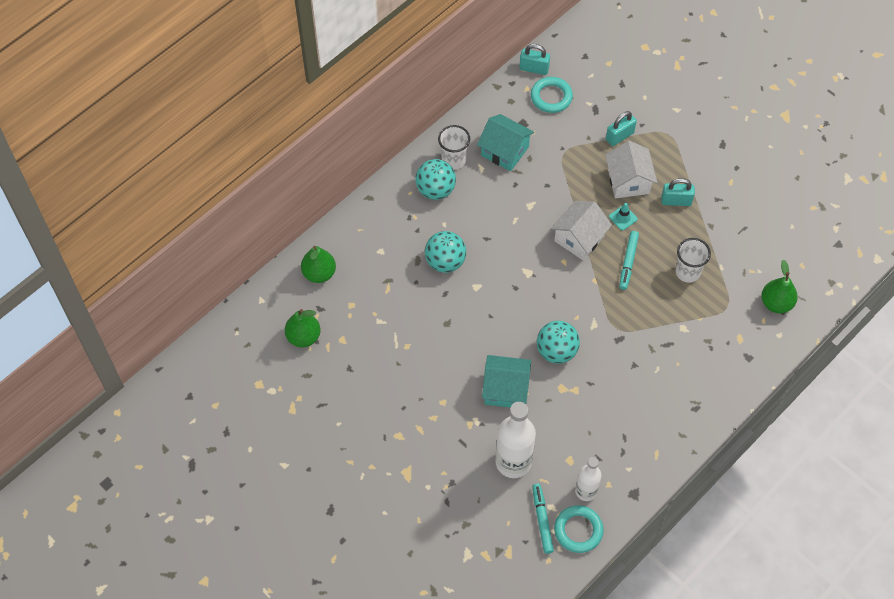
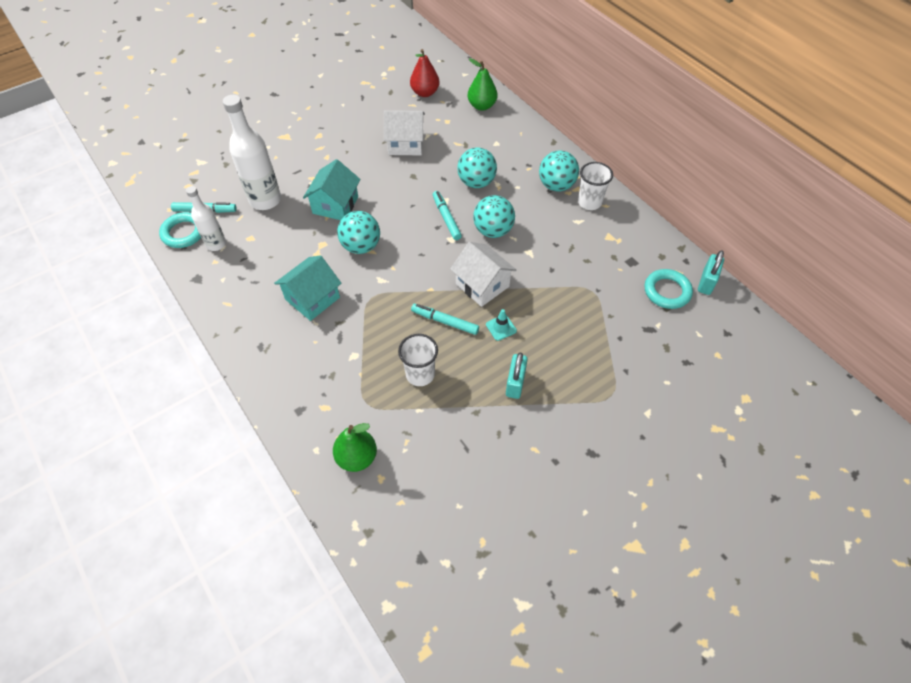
camera: 100 degrees right, 5 degrees down
(303, 337) = (425, 93): green pear -> red pear
(502, 281) = (446, 218): none -> turquoise marker
(504, 151) = (597, 242): turquoise house -> turquoise house (312, 298)
(509, 238) = (493, 230): none -> turquoise ball
(619, 136) = (610, 345): turquoise padlock -> none
(628, 181) = (548, 342): white house -> white house (406, 144)

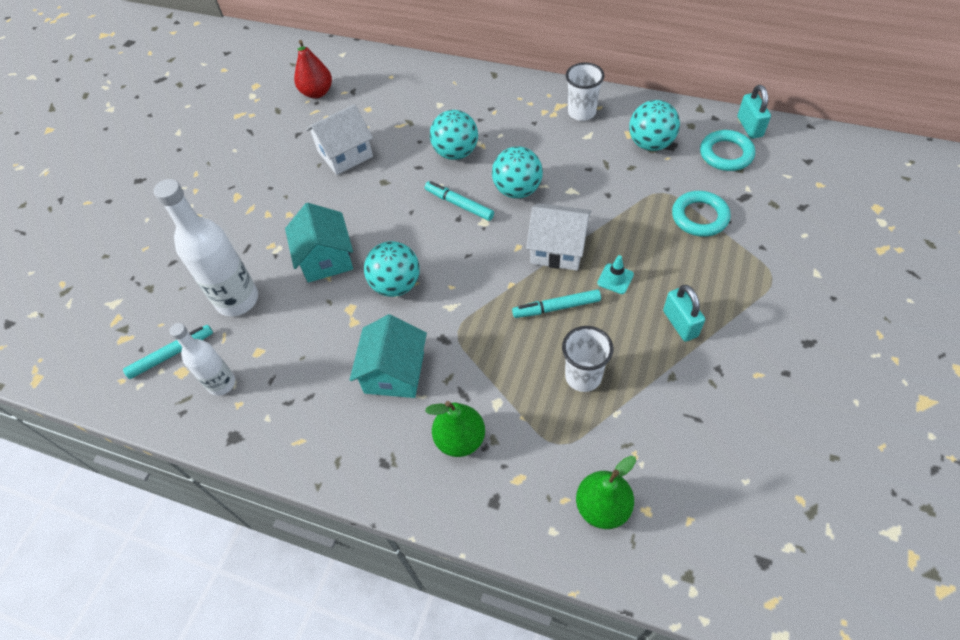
camera: 30 degrees left, 0 degrees up
(184, 233) = (167, 395): turquoise ring -> turquoise ring (699, 217)
(482, 106) = (390, 76): green pear -> green pear (460, 439)
(556, 185) = (536, 113): turquoise ball -> turquoise ball (650, 144)

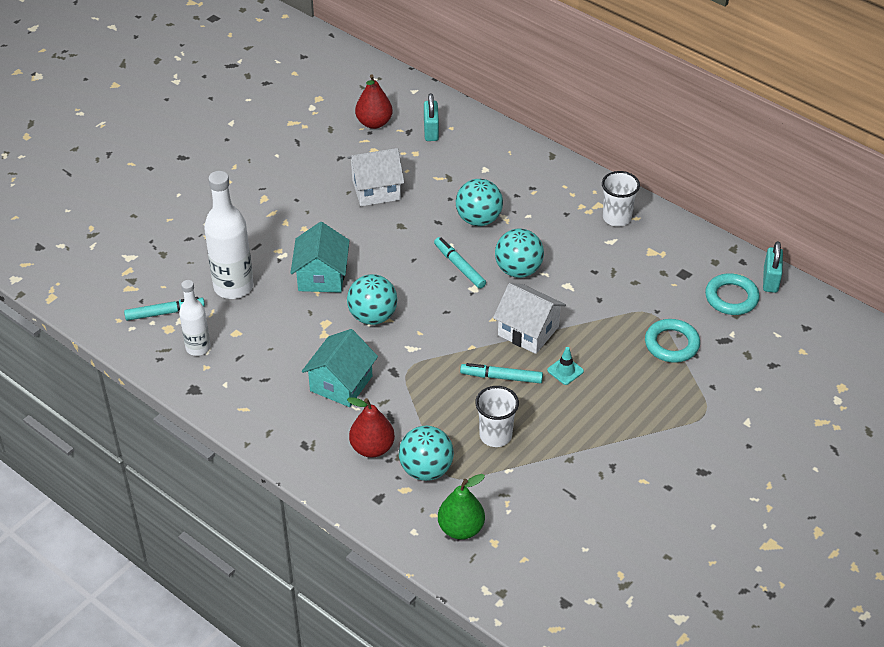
camera: 15 degrees right, 10 degrees down
(460, 439) = (372, 448): green pear -> red pear
(650, 144) = (665, 267): turquoise ball -> turquoise ball (426, 469)
(680, 323) = (601, 423): turquoise padlock -> turquoise padlock (431, 131)

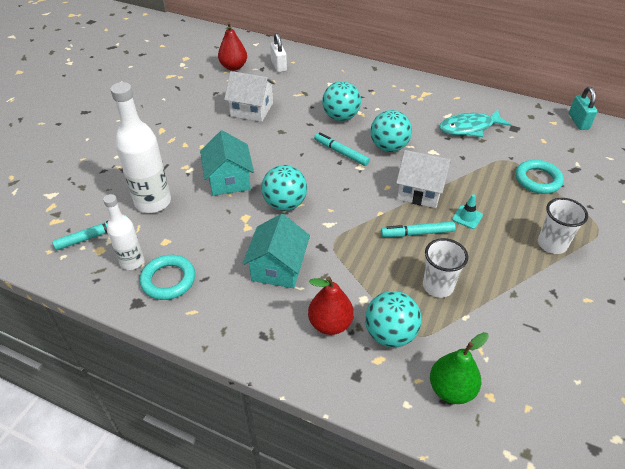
camera: 15 degrees left, 0 degrees up
(376, 189) = (252, 109): white house -> white house turned 45 degrees clockwise
(431, 131) = (279, 66): turquoise padlock -> white padlock
(617, 218) = (443, 99): white cup -> white cup (552, 244)
(628, 263) = (469, 128): none -> turquoise fish
(731, 298) = (559, 138): turquoise ring -> turquoise ring (168, 280)

